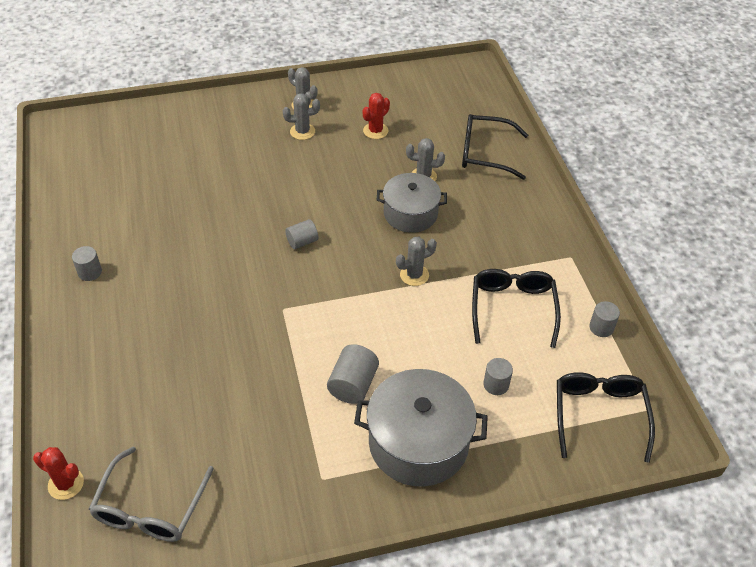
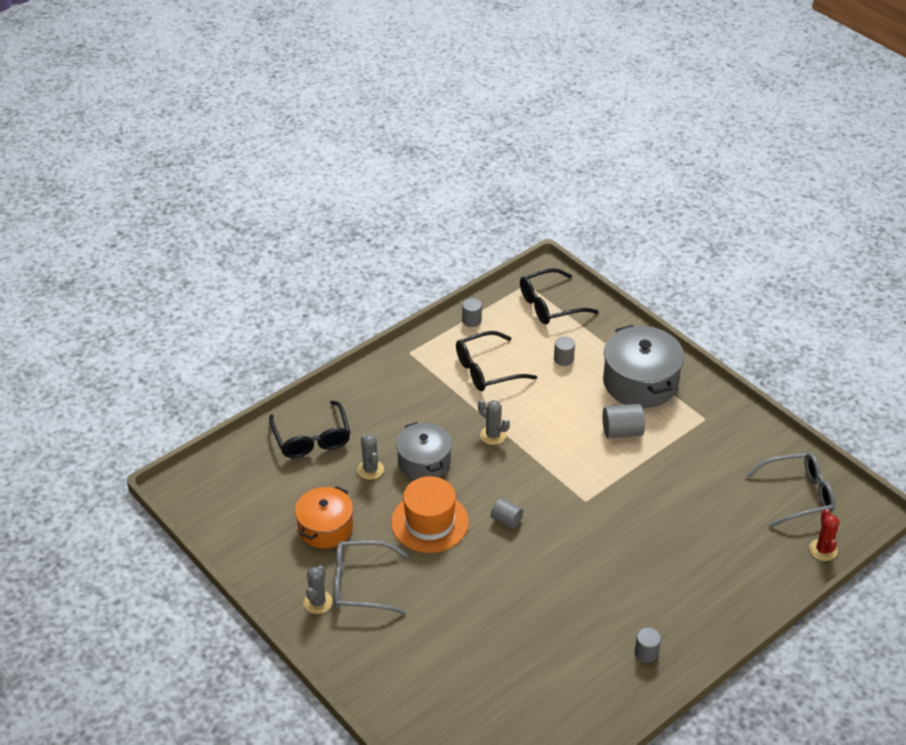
camera: 115 degrees left, 5 degrees down
(302, 131) = (360, 584): grey cactus -> grey glasses
(336, 192) = (429, 522): none -> orange hat
(375, 131) = (325, 527): red cactus -> orange pot

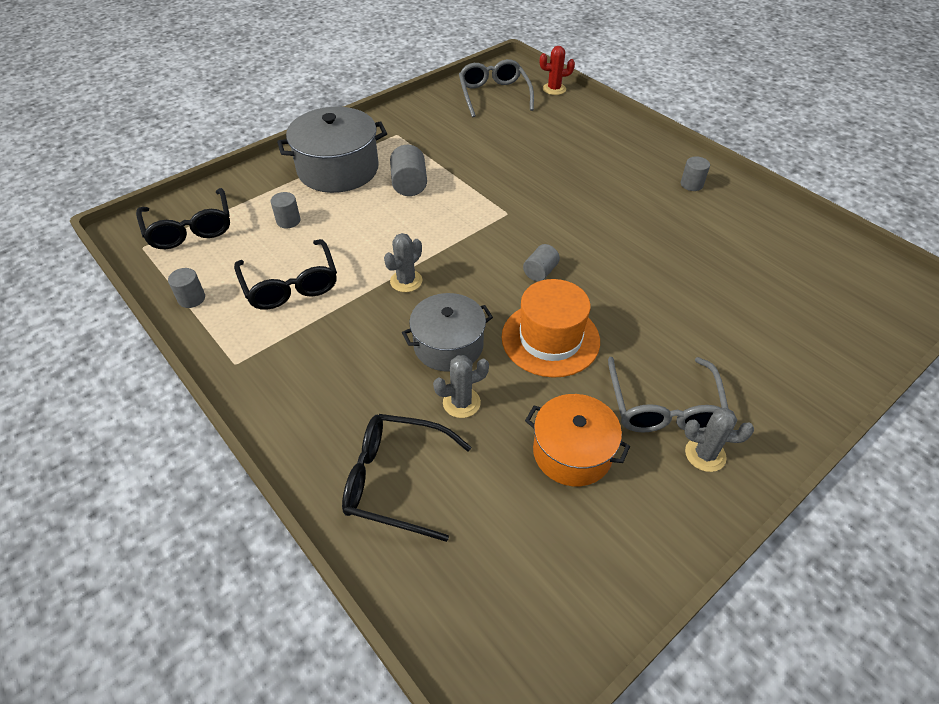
camera: 90 degrees left, 5 degrees up
(311, 438) = (395, 480): black glasses -> black glasses turned 150 degrees counterclockwise

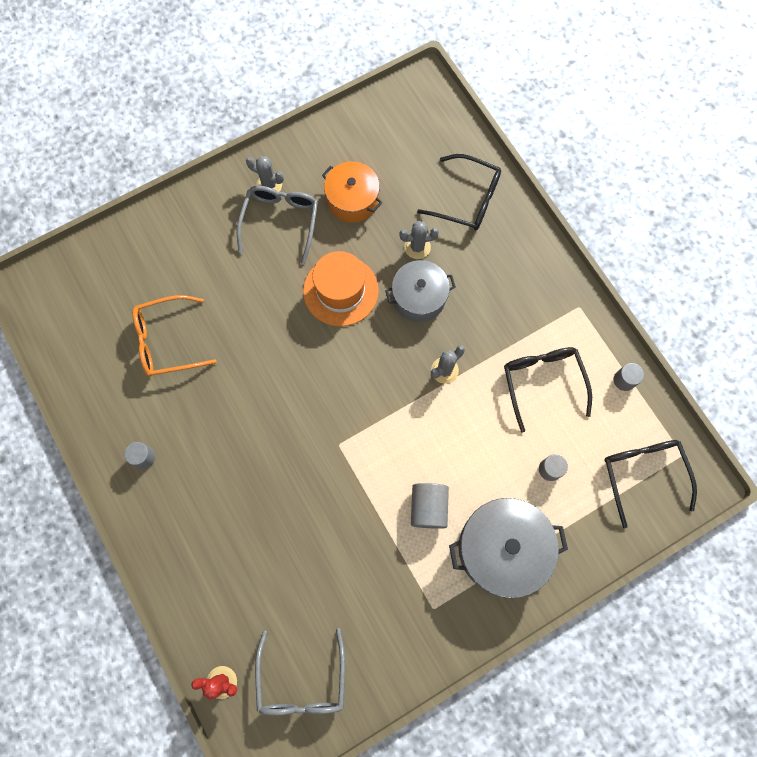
camera: 170 degrees left, 25 degrees up
(540, 272) = (329, 362): grey cylinder -> none
(728, 266) = (167, 341): none -> orange glasses

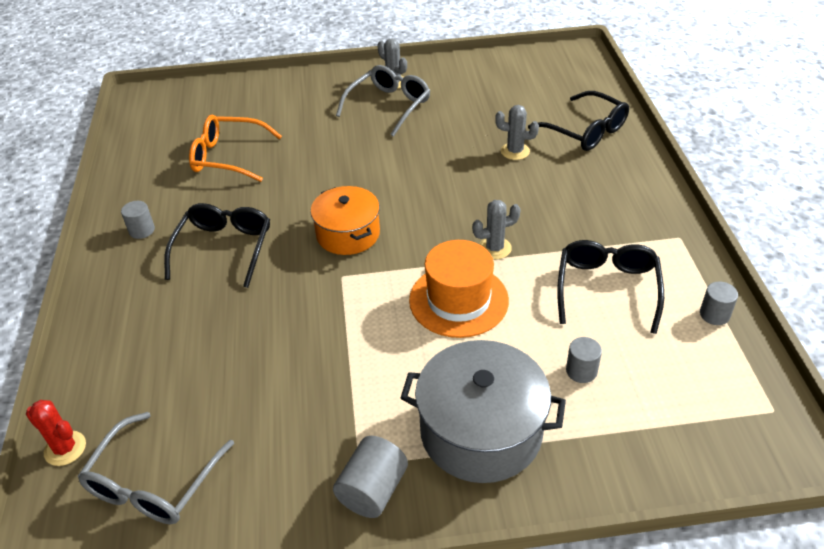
camera: 25 degrees right, 30 degrees down
(340, 291) = (417, 163): orange hat -> orange hat (458, 300)
(352, 200) = (467, 107): orange pot -> orange pot (348, 234)
(419, 297) = (496, 186): grey pot -> none
(428, 507) = (410, 361): grey cylinder -> grey cylinder (372, 490)
(643, 474) = (709, 414): black glasses -> black glasses (224, 248)

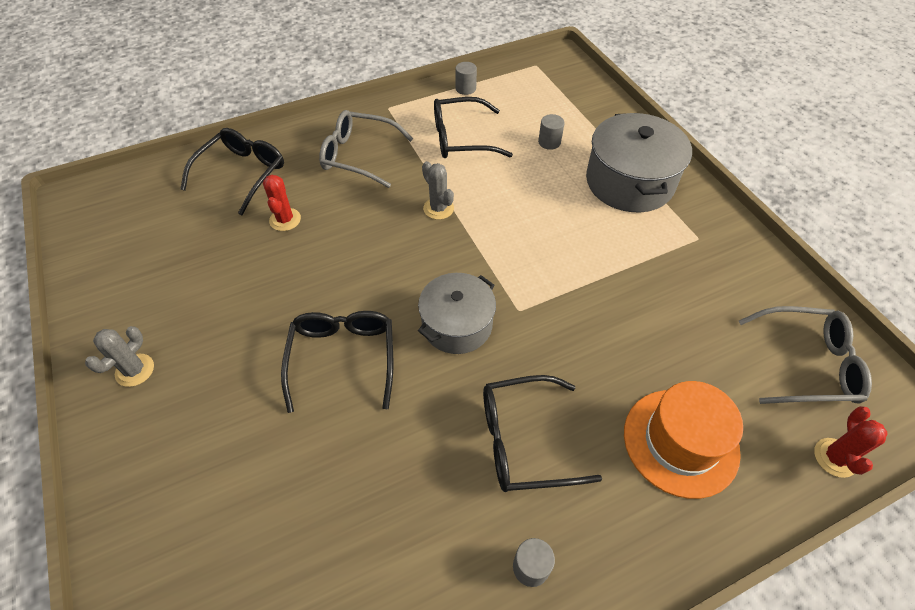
camera: 110 degrees left, 10 degrees up
(228, 157) = (343, 526): orange glasses -> none
(348, 234) = (457, 325): orange pot -> grey pot
(351, 169) = (343, 358): none -> black glasses
(372, 490) = (711, 226): grey cylinder -> none
(389, 106) = (197, 358): grey glasses -> grey glasses (358, 155)
(458, 300) = (512, 219): orange hat -> orange hat (680, 442)
(515, 151) = (285, 220): grey cactus -> red cactus

